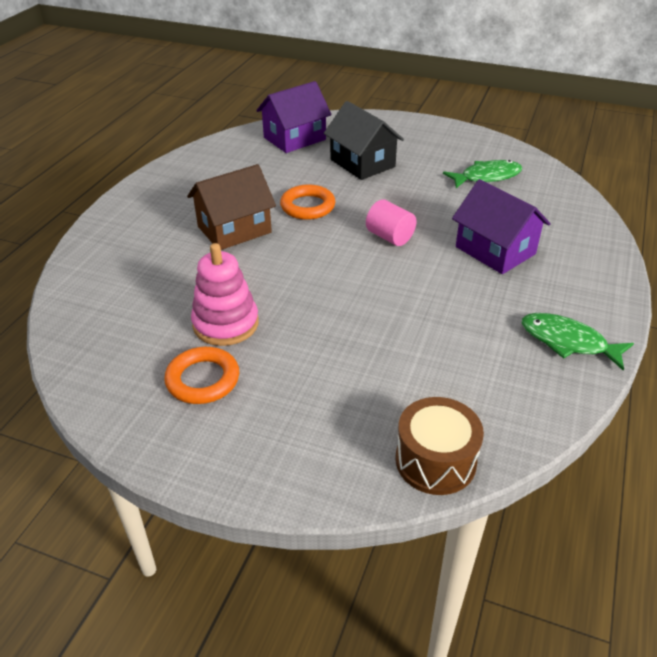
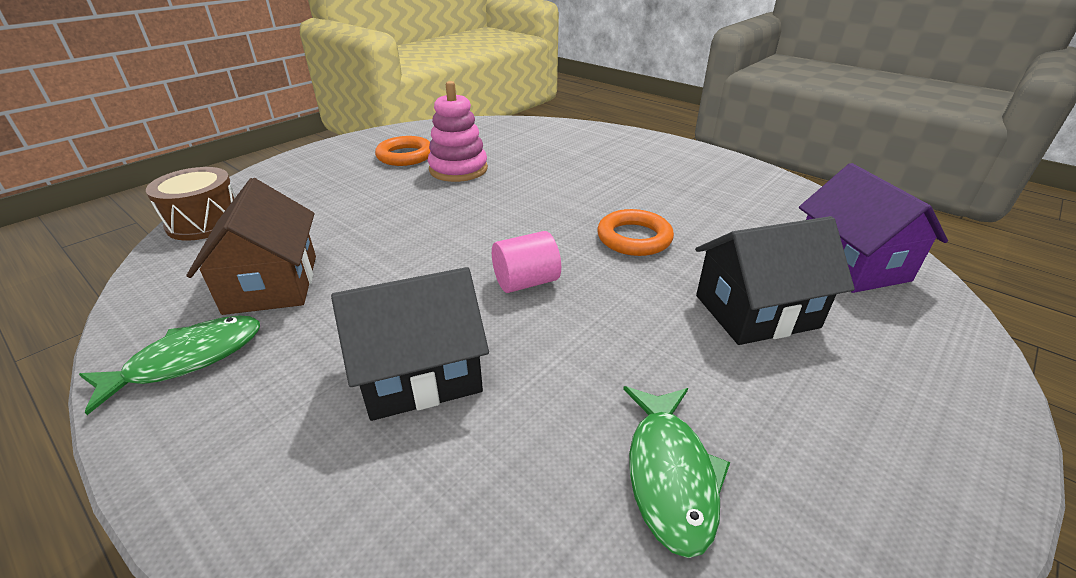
camera: 110 degrees right, 5 degrees down
(234, 229) = (604, 189): brown house -> brown house (272, 284)
(495, 250) = (420, 373): purple house -> black house

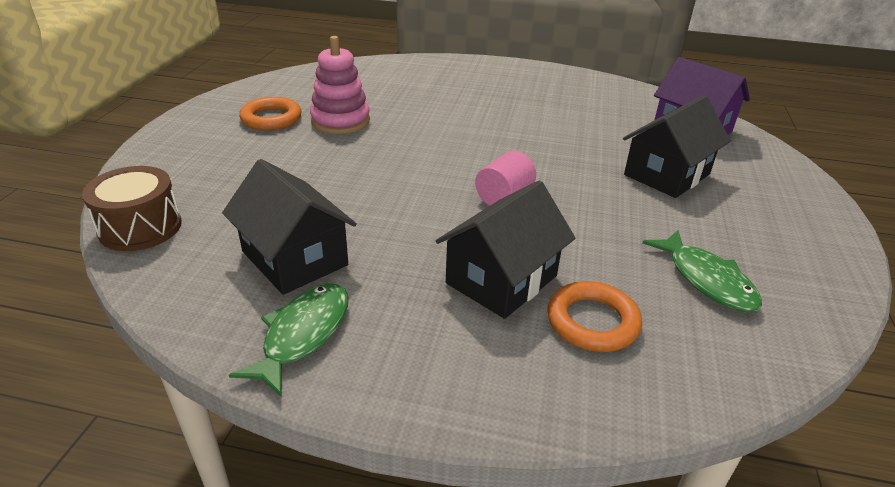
camera: 30 degrees left, 0 degrees up
(272, 284) = (294, 258): brown house -> black house
(634, 238) = (545, 145): orange ring -> orange ring (592, 322)

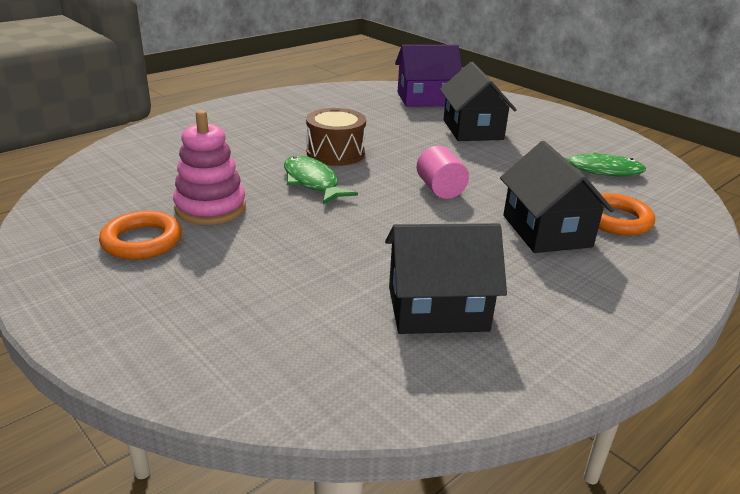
camera: 55 degrees left, 5 degrees down
(140, 227) = (280, 390): brown drum -> brown drum (335, 153)
(303, 334) = (554, 338): green fish -> green fish (312, 182)

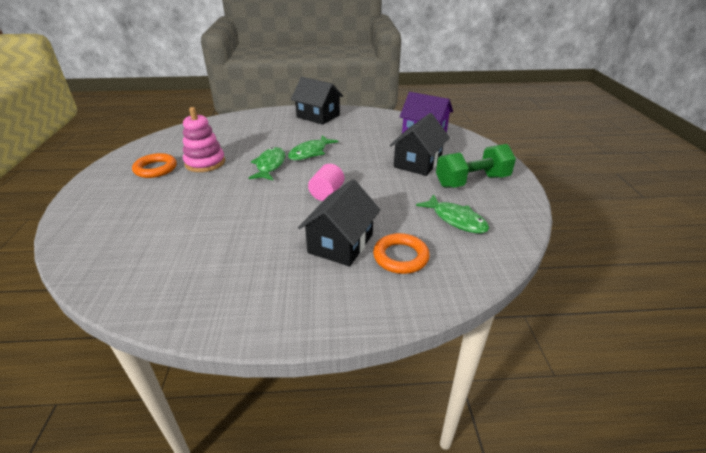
camera: 40 degrees right, 5 degrees up
(335, 153) = (310, 153): brown drum -> green fish
(437, 308) = (204, 257): black house -> black house (318, 116)
(551, 132) = (472, 181): none -> green dumbbell

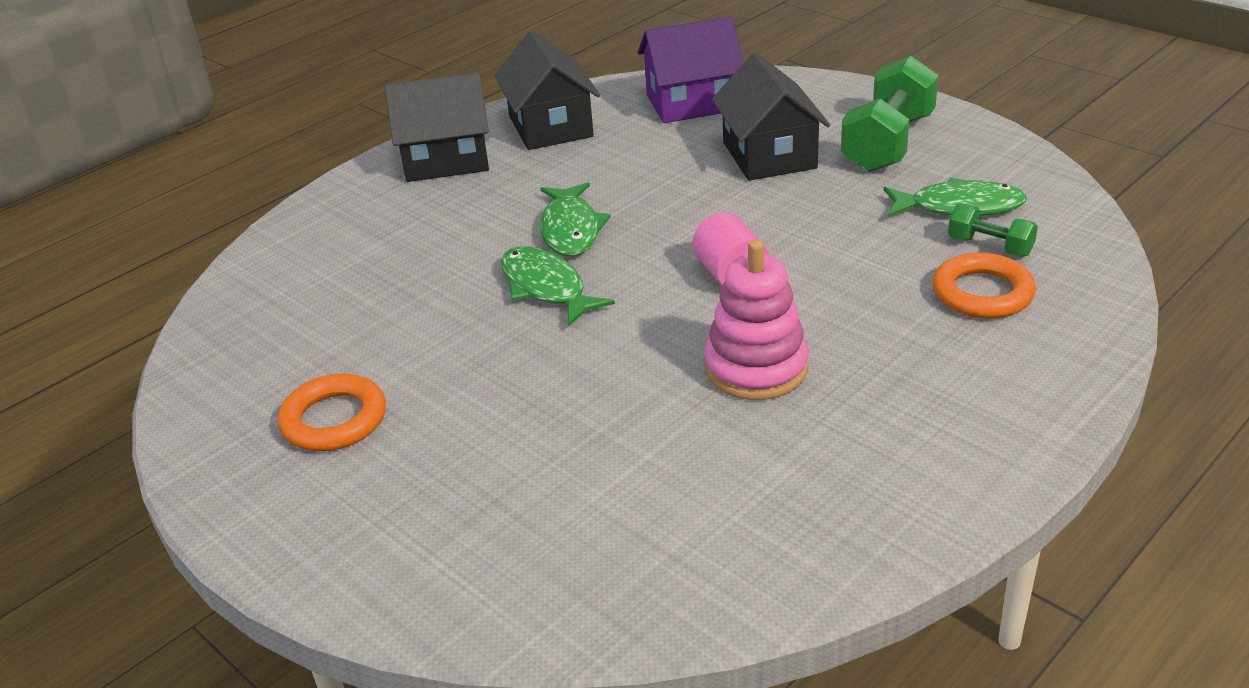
camera: 40 degrees left, 0 degrees up
(205, 163) = (412, 352): pink stacking toy -> pink stacking toy (756, 368)
(340, 243) = (884, 326): black house -> black house (550, 126)
(439, 241) = (990, 246): none -> green dumbbell

